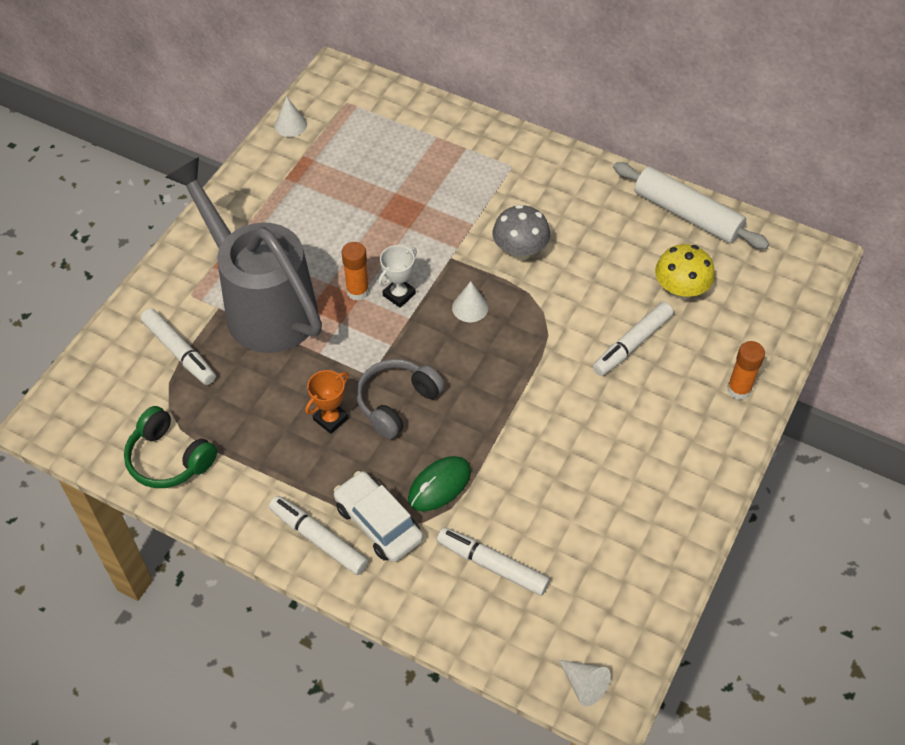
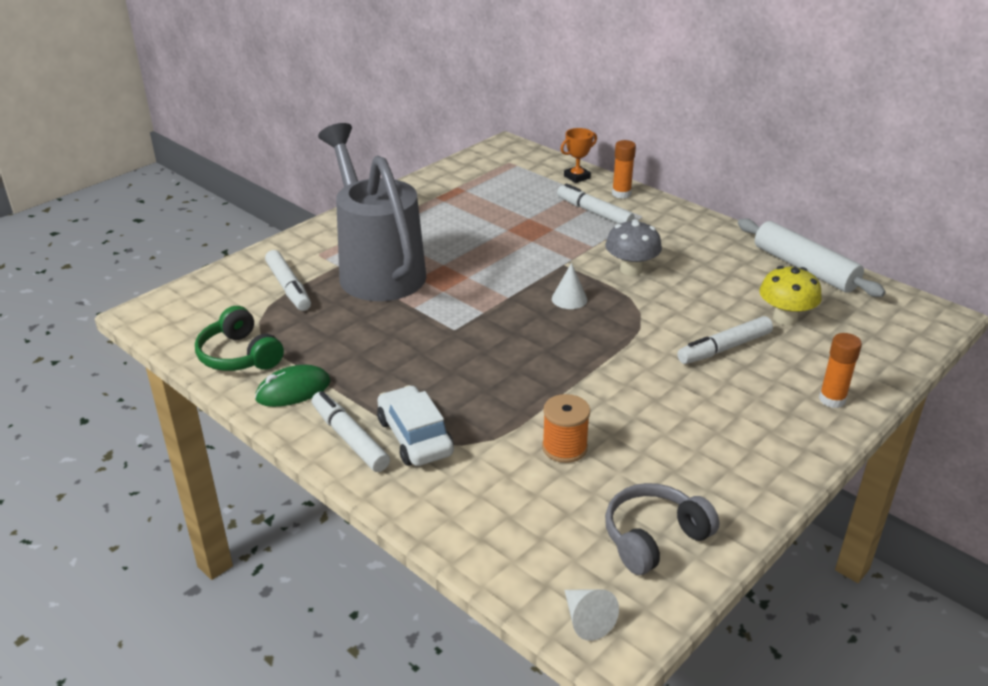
camera: 15 degrees right, 20 degrees down
(290, 125) = (455, 168): white cone -> none
(331, 419) = (403, 353): orange trophy -> orange trophy (577, 177)
(357, 291) = (467, 273): orange glue stick -> orange glue stick (621, 194)
(397, 403) = (472, 352): grey headphones -> grey headphones (654, 538)
(399, 294) = (505, 281): white trophy -> none
(439, 485) = (489, 419): green mouse -> green mouse (293, 390)
(492, 565) = (519, 492): white marker -> white marker (594, 212)
(517, 503) = (564, 447): none -> orange spool

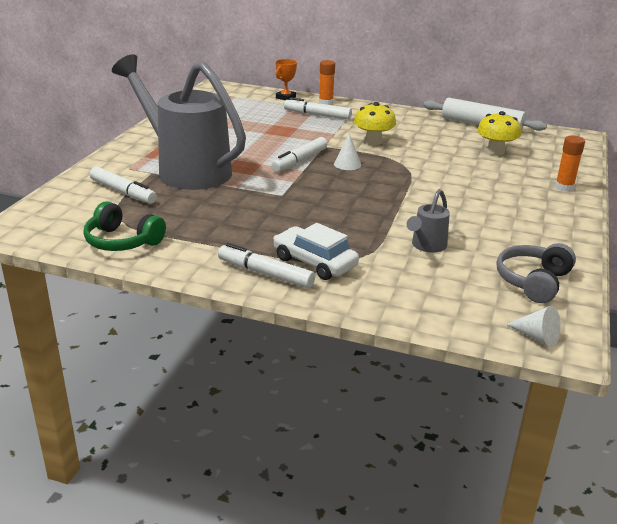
camera: 25 degrees left, 5 degrees down
(293, 390) = (190, 254): green mouse -> none
(564, 447) = (426, 246): orange spool -> grey watering can
(631, 269) = (373, 142): grey mushroom -> yellow mushroom
(724, 348) = (475, 173): white marker -> white marker (300, 161)

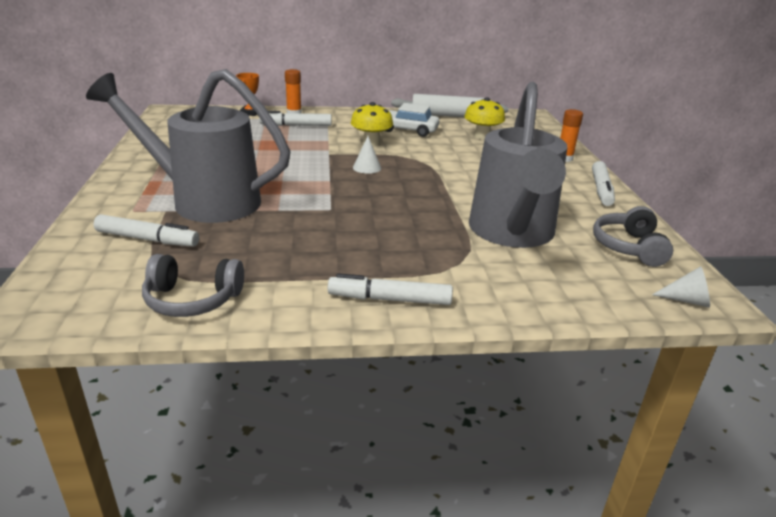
camera: 25 degrees left, 0 degrees up
(122, 241) = (192, 300): green headphones -> grey headphones
(300, 161) = (318, 172): white marker -> white marker (601, 190)
(314, 262) = (427, 274): white car -> white car (407, 130)
(426, 246) = (512, 233): grey watering can -> grey watering can, size x2.41

